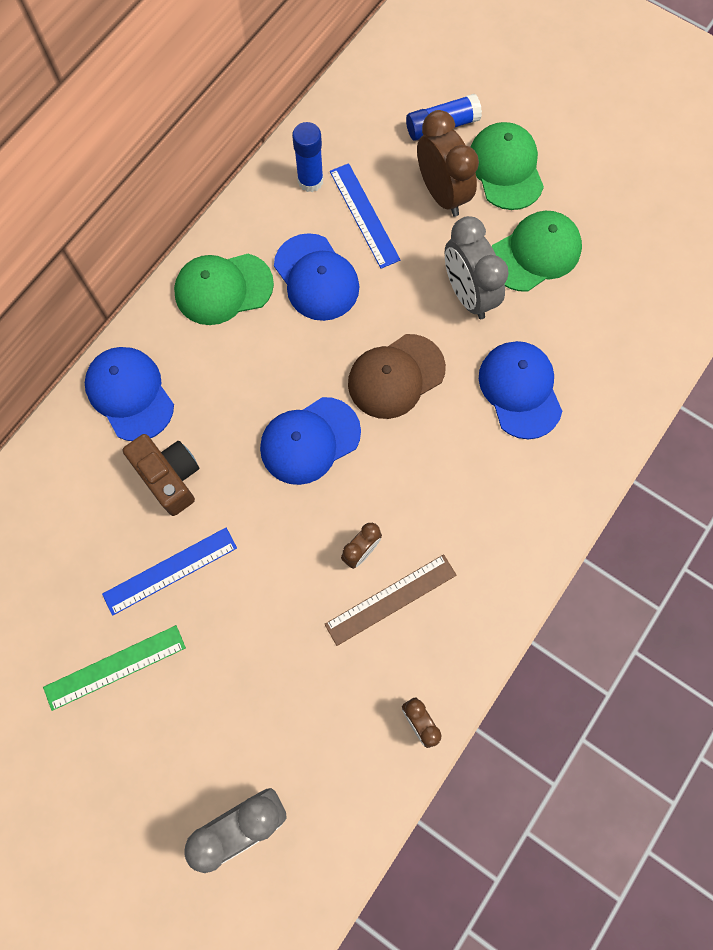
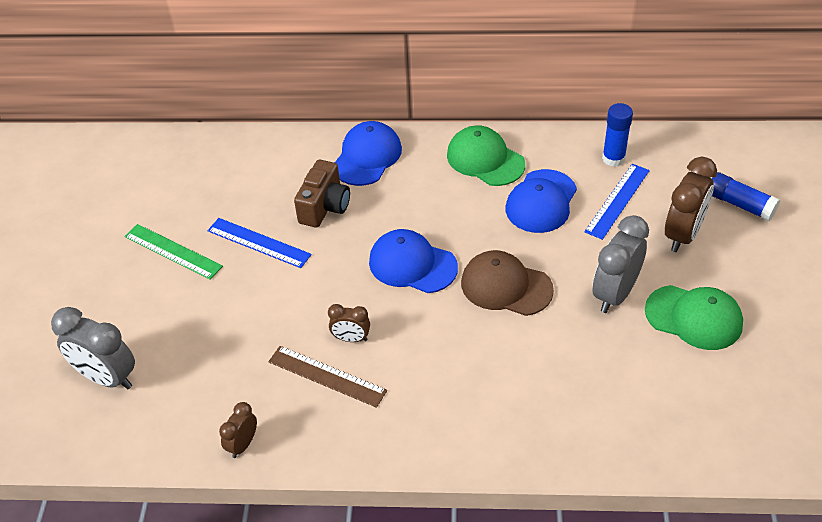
camera: 60 degrees right, 25 degrees down
(506, 168) = (748, 261): green cap -> none
(520, 390) = (565, 369): blue cap -> none

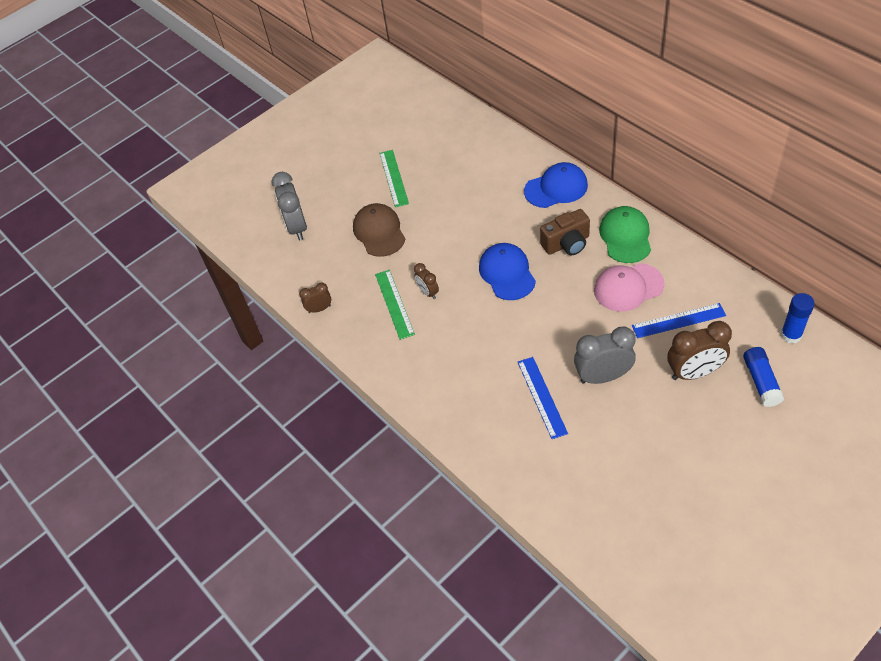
camera: 50 degrees right, 5 degrees up
(259, 243) = (440, 202): blue ruler -> blue ruler (542, 397)
(325, 207) = (498, 204): brown camera -> brown camera (567, 244)
(327, 376) = (394, 304): brown ruler -> green ruler
(506, 286) = (544, 324): brown cap -> brown cap (379, 232)
(541, 201) = (628, 287): blue cap -> pink cap
(613, 158) = (711, 291): blue glue stick -> blue glue stick (791, 335)
(694, 317) = (634, 427): green cap -> none

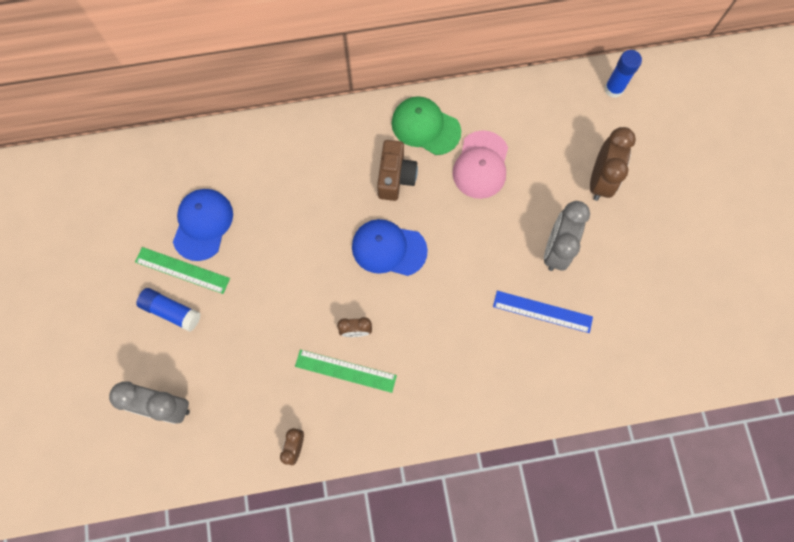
camera: 65 degrees left, 20 degrees up
(379, 232) = (243, 329): brown cap -> none
(556, 188) = (323, 140): blue cap -> blue cap (203, 224)
(678, 320) = (542, 154): blue ruler -> none
(761, 381) = (640, 142): blue glue stick -> blue glue stick (171, 311)

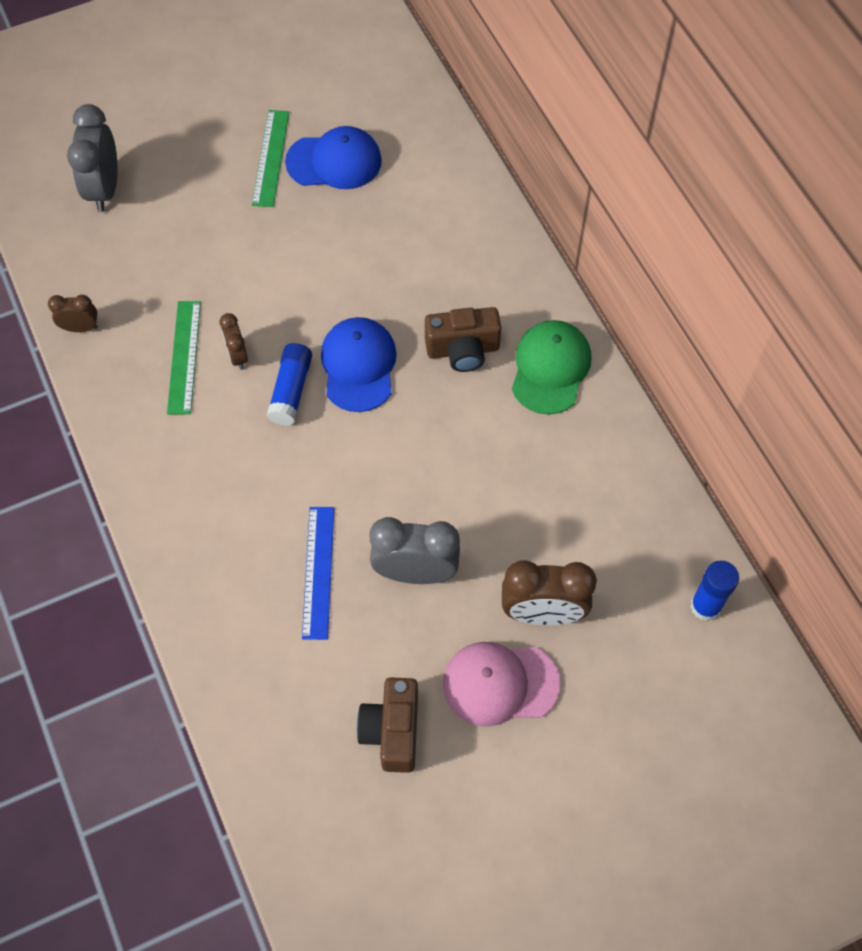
camera: 75 degrees right, 10 degrees down
(171, 311) = (217, 162): blue glue stick -> blue glue stick (291, 390)
(481, 165) = (515, 449): pink cap -> pink cap (500, 684)
(662, 290) = (392, 731): none -> brown camera

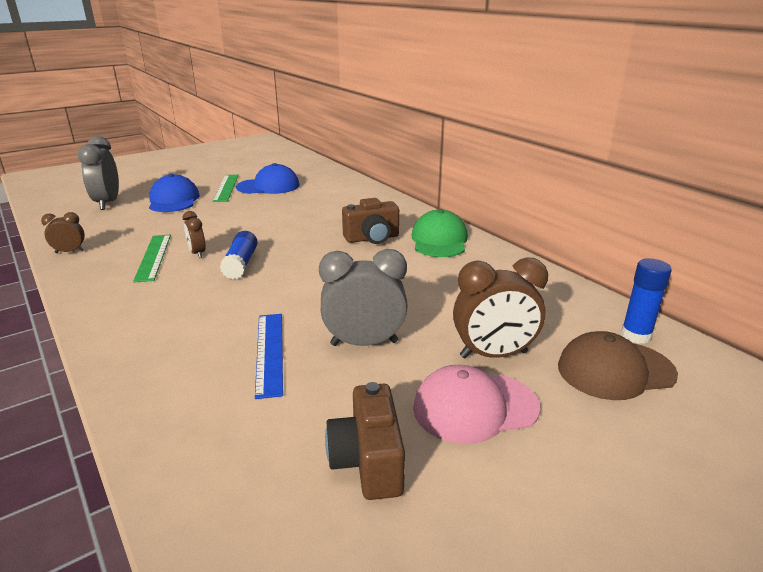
camera: 10 degrees left, 35 degrees down
(358, 366) = (294, 250): blue cap -> blue cap (174, 200)
(655, 656) = (615, 370): none -> brown cap

